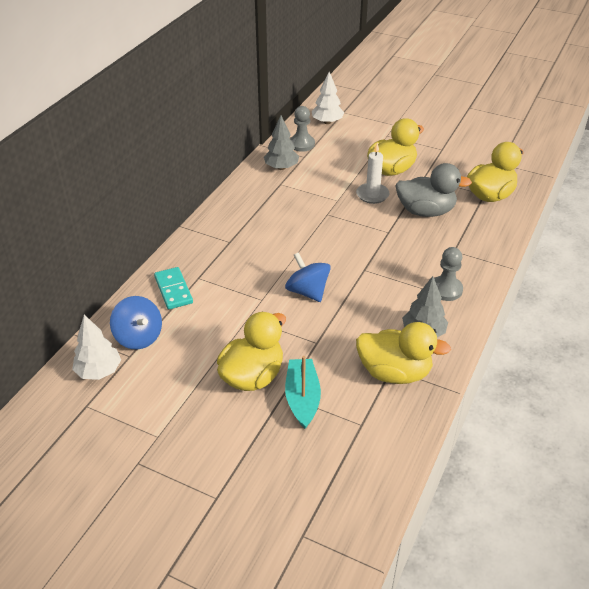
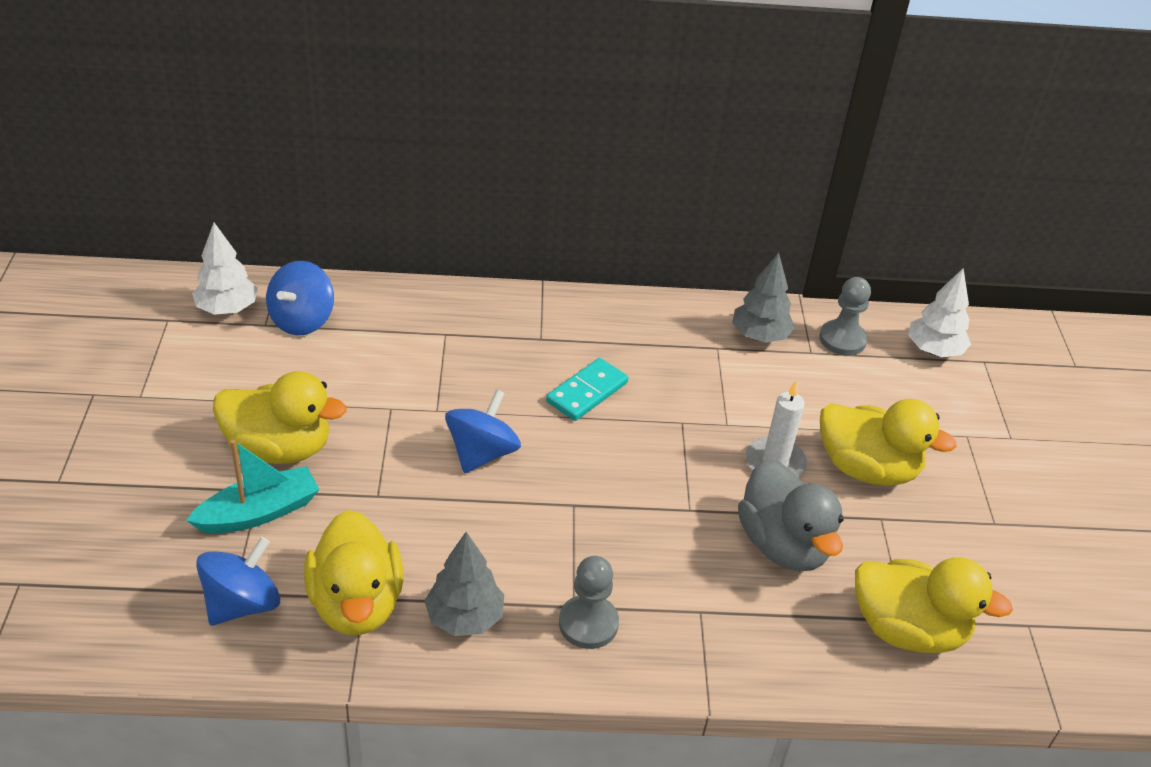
camera: 60 degrees right, 0 degrees up
(173, 290) = (407, 319): turquoise domino -> turquoise domino (587, 392)
(372, 422) = (242, 604): none -> blue spinning top

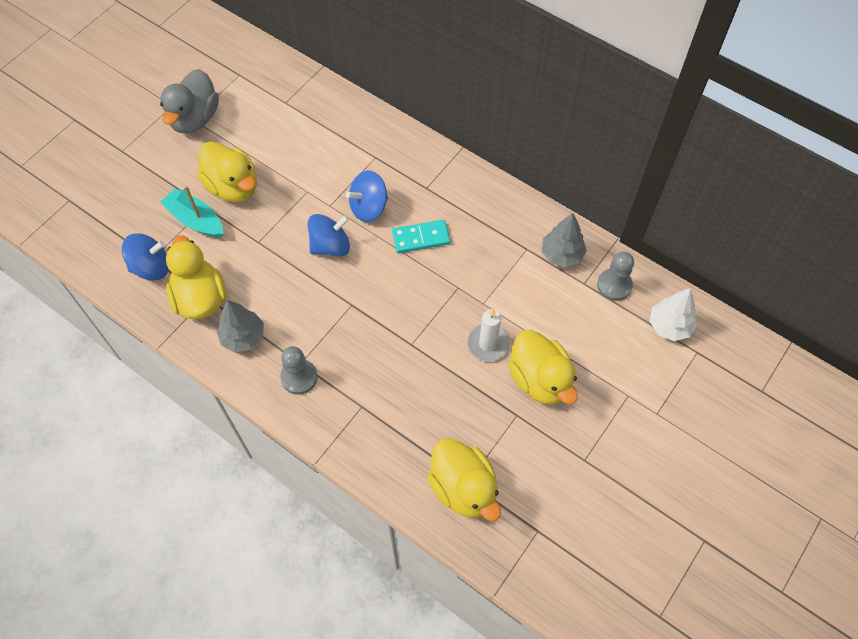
camera: 40 degrees right, 20 degrees up
(227, 309) = (274, 82): white tree -> none
(259, 512) = (196, 220): turquoise boat -> turquoise boat turned 150 degrees counterclockwise
(302, 320) = (306, 109): blue spinning top -> blue spinning top (369, 207)
(356, 603) = (200, 298): yellow duck -> yellow duck turned 135 degrees clockwise
(783, 545) = (443, 396): grey duck -> grey duck (194, 119)

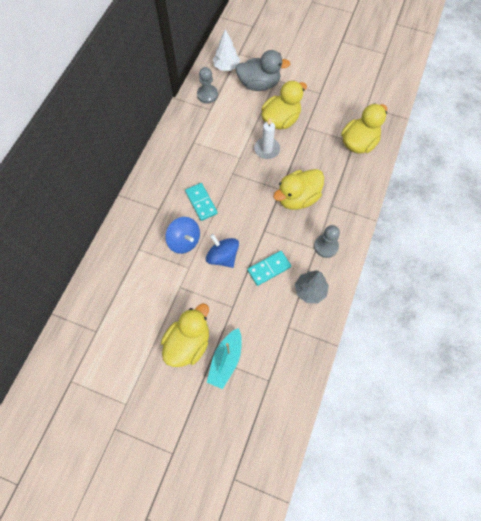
camera: 105 degrees left, 5 degrees up
(151, 267) = (276, 378): blue spinning top -> none
(194, 119) = (126, 402): grey duck -> grey duck (259, 84)
(200, 298) = (290, 331): yellow duck -> yellow duck (297, 198)
(293, 296) = (269, 269): none -> turquoise domino
(562, 255) = (193, 123): grey tree -> none

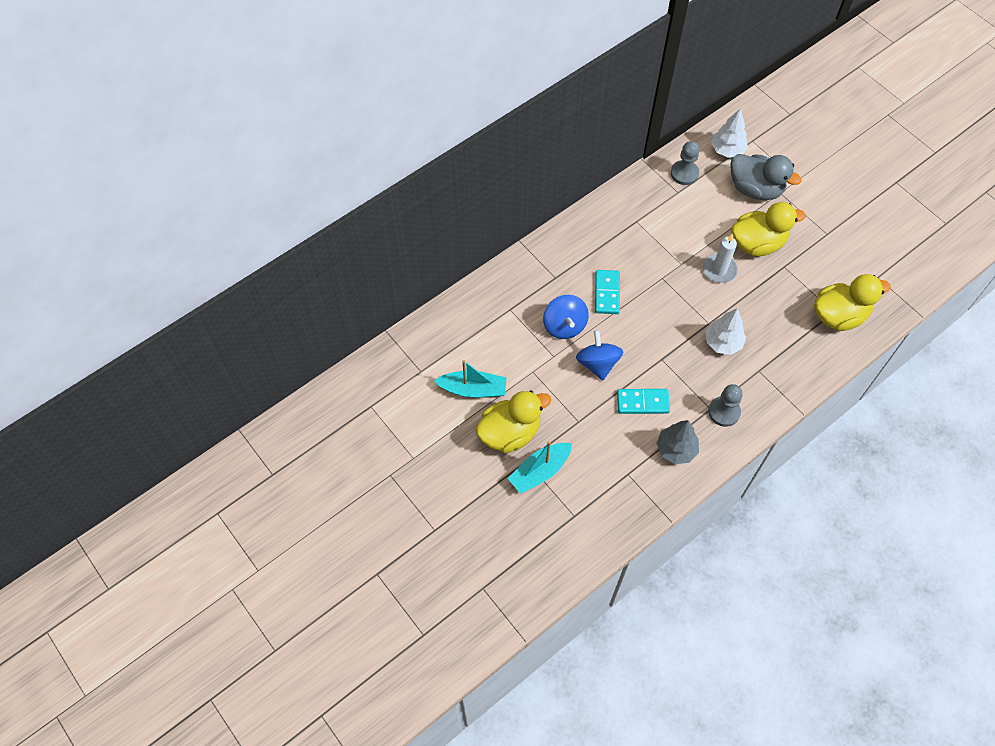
camera: 30 degrees right, 5 degrees down
(143, 324) = (473, 389): none -> turquoise boat
(297, 198) = (723, 342): yellow duck -> white tree

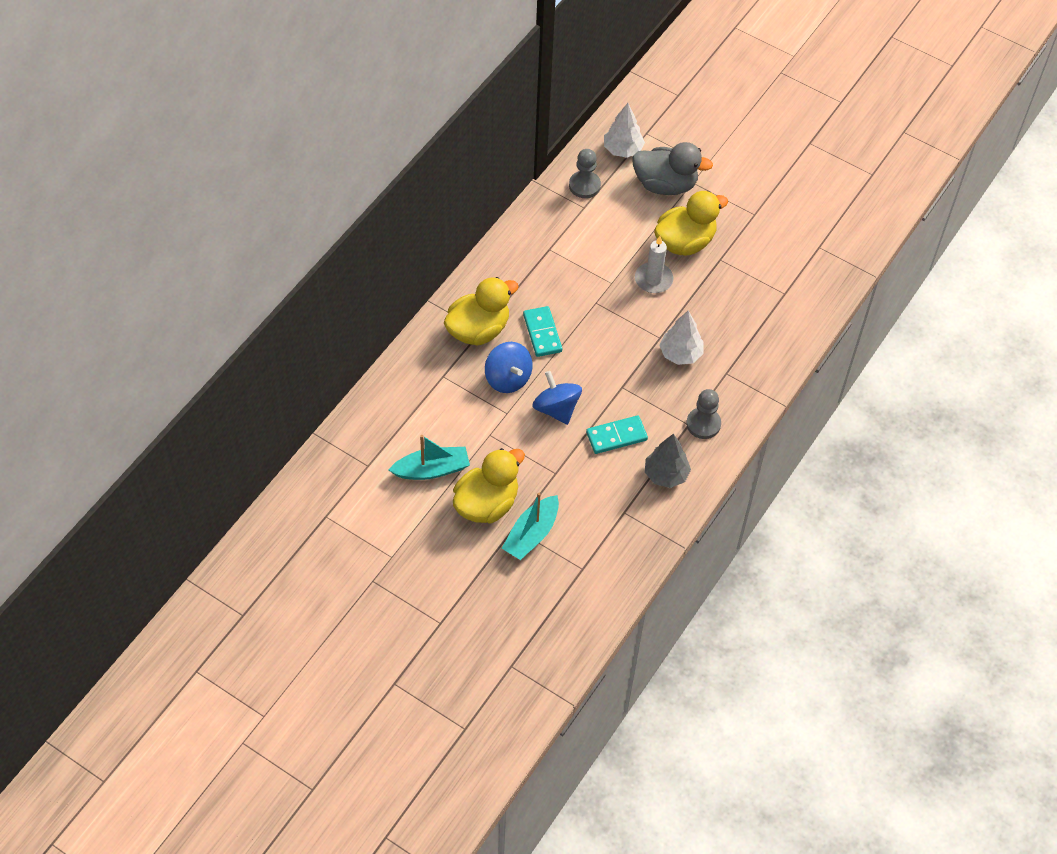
camera: 20 degrees left, 5 degrees down
(839, 316) = (791, 296): yellow duck -> yellow duck (478, 330)

